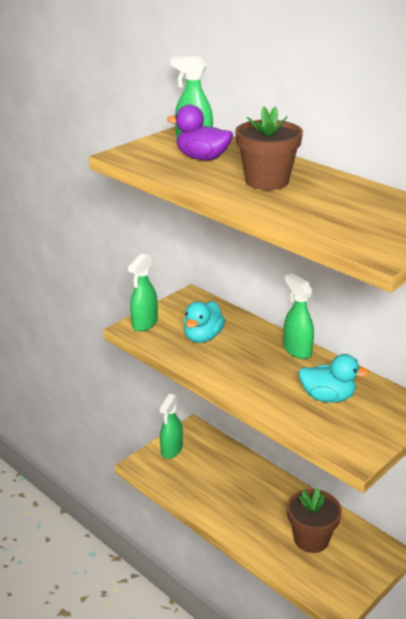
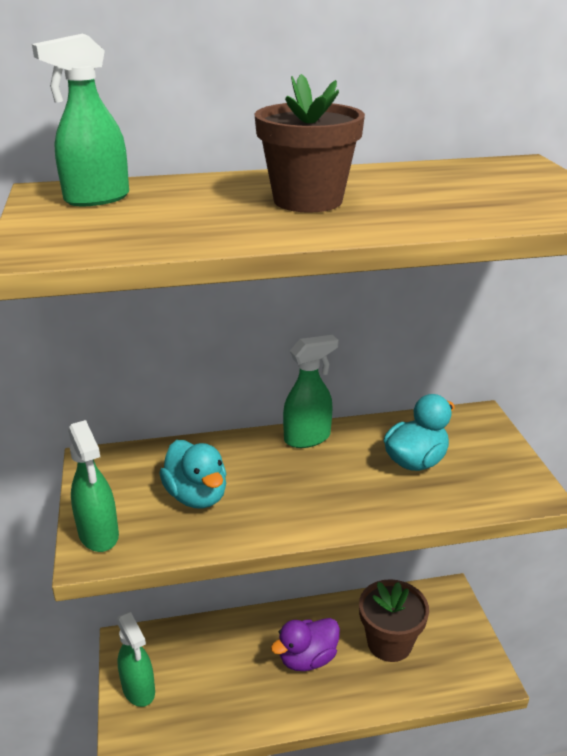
camera: 55 degrees left, 0 degrees up
(202, 158) = (163, 209): purple duck -> purple duck (307, 658)
(297, 350) = (308, 438): green spray bottle -> green spray bottle turned 150 degrees clockwise

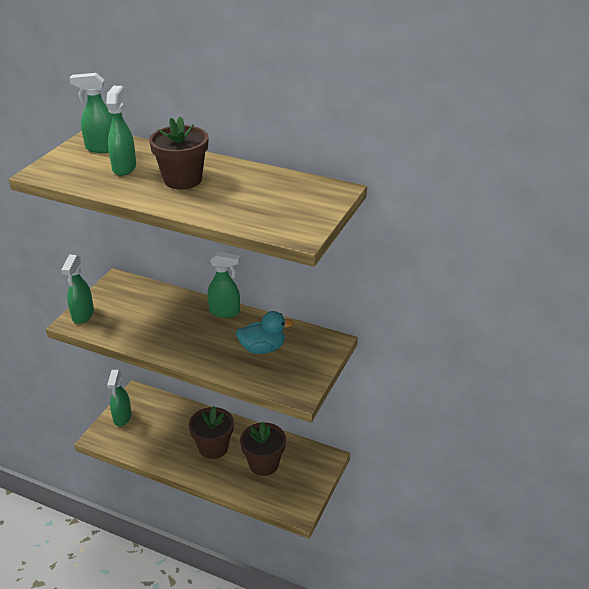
camera: 35 degrees right, 5 degrees up
(184, 210) = (124, 168): none -> green spray bottle
(197, 496) = (140, 317): turquoise duck -> none
(307, 658) = (213, 447): purple duck -> brown flower pot

